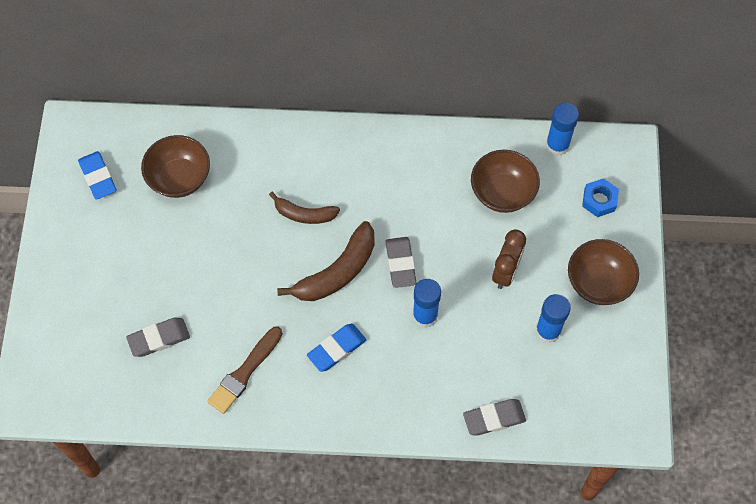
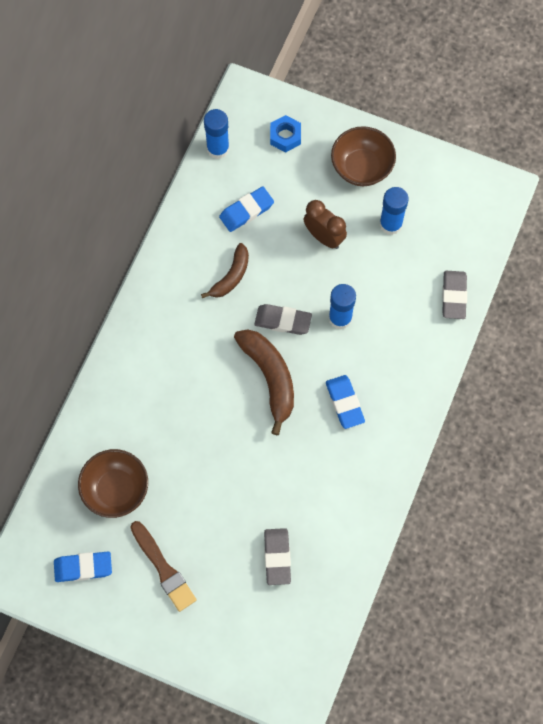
camera: 70 degrees left, 5 degrees up
(245, 372) = (338, 490): brown brush -> brown brush (163, 568)
(304, 214) = (200, 387): brown banana -> brown banana (231, 276)
(502, 192) = (246, 211): brown bowl -> blue eraser

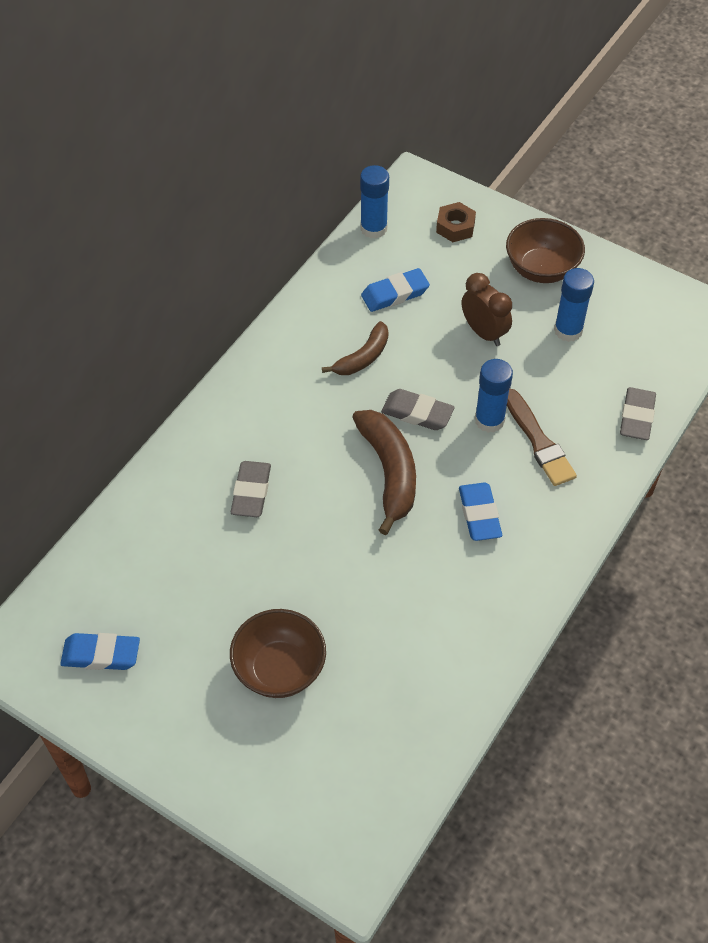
camera: 10 degrees right, 15 degrees down
(116, 490) = (166, 569): brown bowl -> brown bowl (279, 669)
(163, 568) = (205, 672): brown brush -> brown brush (538, 441)
(277, 557) = (358, 683): grey eraser -> grey eraser (251, 492)
(285, 136) = (455, 227): blue nut -> brown nut

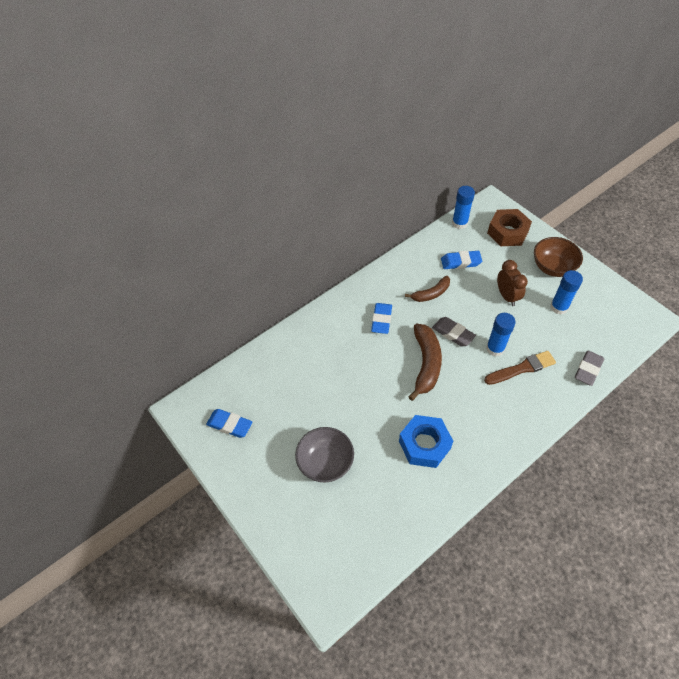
camera: 20 degrees right, 0 degrees up
(251, 492) = (343, 355): grey eraser -> none
(279, 669) = (325, 463): brown bowl -> grey bowl
(425, 597) = (424, 444): none -> blue nut
(455, 227) = (507, 232): brown nut -> brown nut, size x1.67
(479, 515) = (472, 403): blue eraser -> blue eraser (381, 320)
(538, 441) = (521, 368): brown brush -> brown brush turned 105 degrees counterclockwise

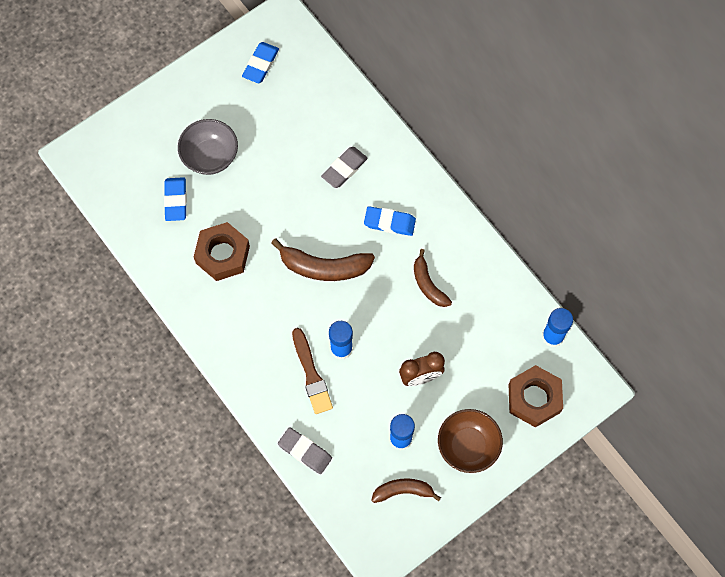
camera: 90 degrees right, 15 degrees up
(424, 444) = (223, 254): blue nut -> brown nut
(453, 333) = (365, 303): grey eraser -> grey eraser (344, 169)
(460, 262) = (480, 328): blue eraser -> blue eraser (176, 200)
(598, 304) = (403, 491): none -> brown banana

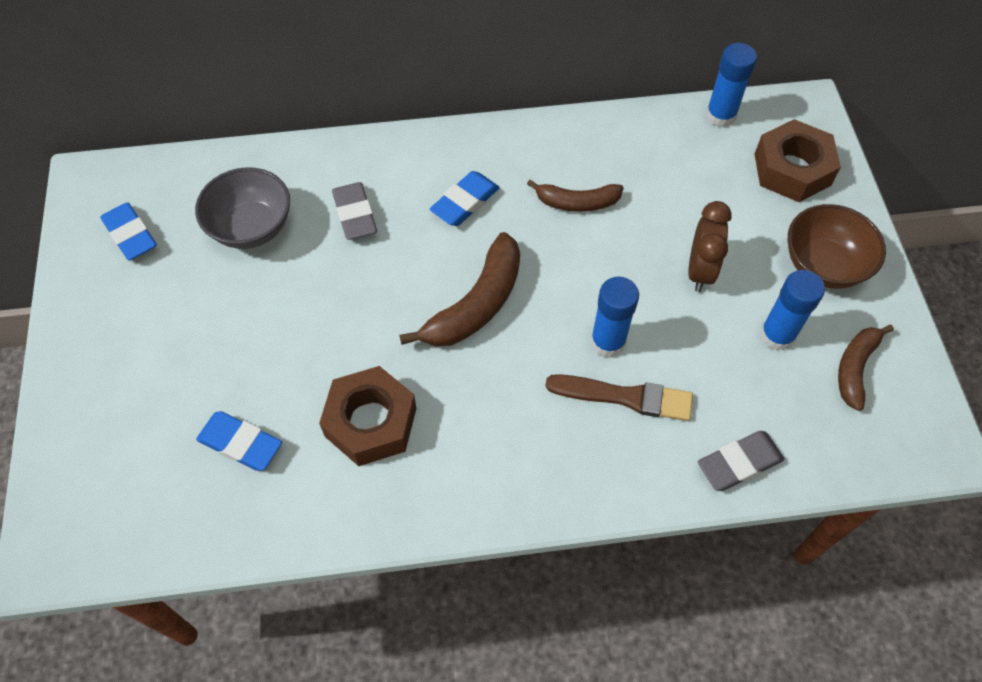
camera: 60 degrees left, 10 degrees down
(210, 156) = (210, 363): grey bowl -> grey bowl (251, 227)

